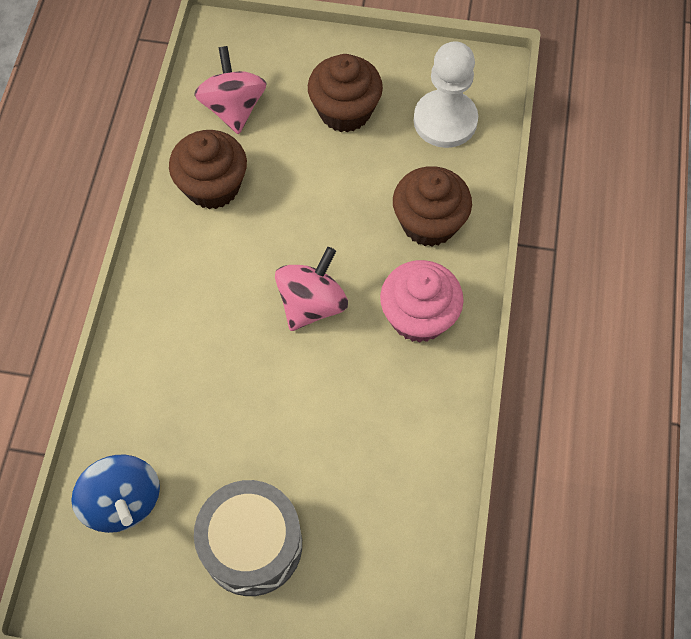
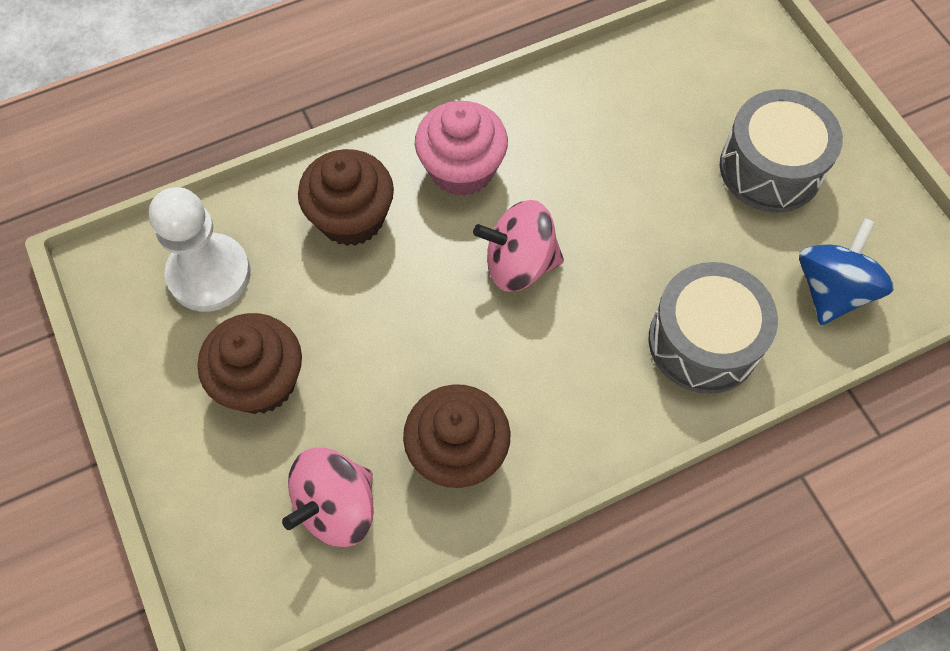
camera: 125 degrees left, 0 degrees up
(161, 380) = (703, 341): none -> grey drum

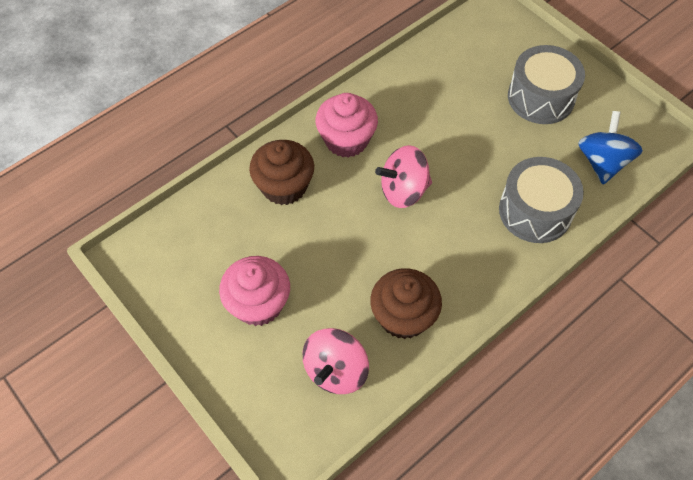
camera: 15 degrees left, 5 degrees down
(209, 274) = (200, 244): white pawn -> none
(261, 381) = (258, 304): brown cupcake -> pink cupcake

